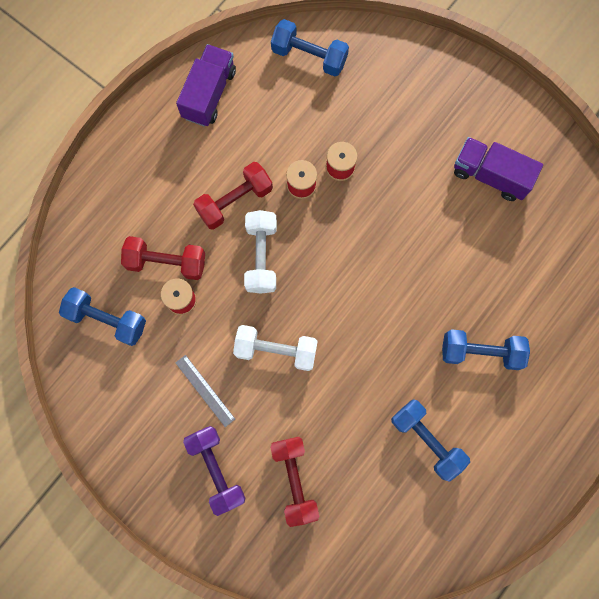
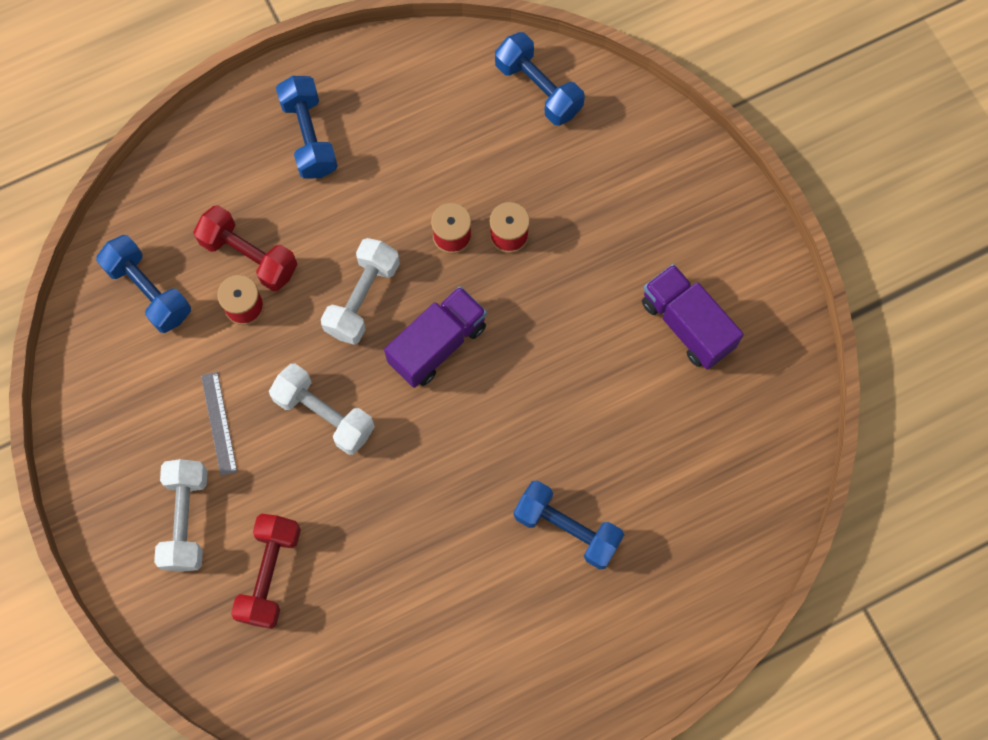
camera: 25 degrees right, 5 degrees down
(209, 94) = (397, 83): purple truck -> purple truck (437, 344)
(216, 469) = (186, 519): purple dumbbell -> white dumbbell
(235, 201) = (364, 220): red dumbbell -> none
(426, 440) = (449, 602): blue dumbbell -> blue dumbbell (309, 137)

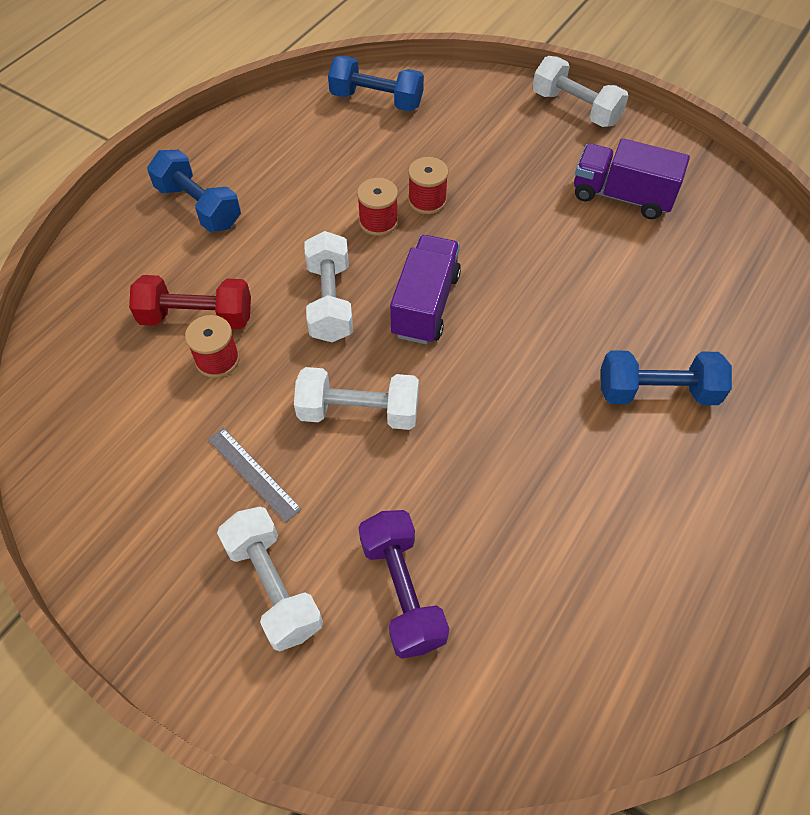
camera: 30 degrees left, 15 degrees down
(149, 291) = (107, 392): blue dumbbell -> none
(270, 574) = (402, 591): red dumbbell -> purple dumbbell
(722, 198) = (575, 108): none -> white dumbbell

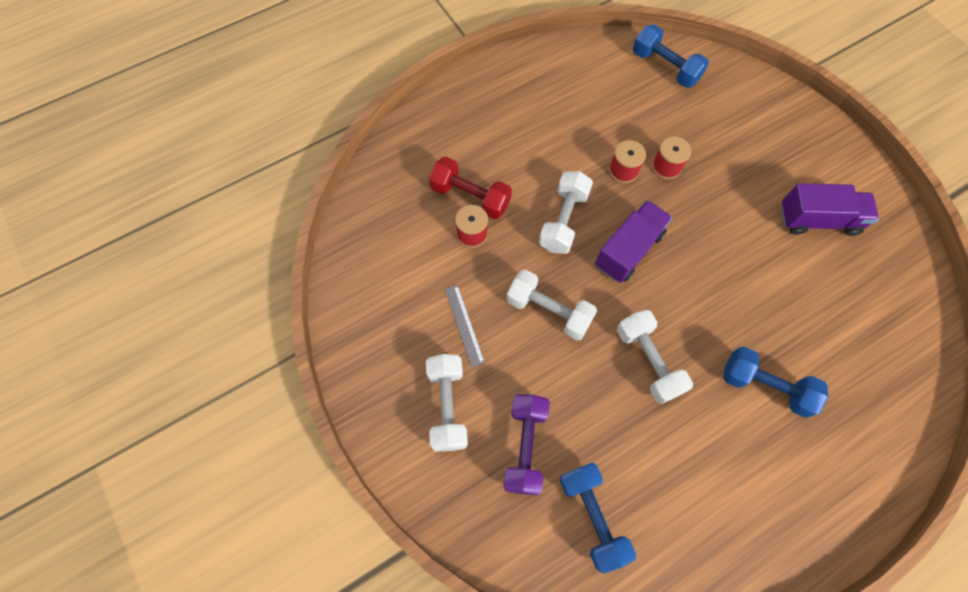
camera: 25 degrees right, 10 degrees up
(199, 206) = (503, 110): blue dumbbell -> blue dumbbell (592, 516)
(575, 108) = (818, 130): white dumbbell -> white dumbbell (648, 361)
(622, 196) = (818, 220): purple truck -> purple truck turned 135 degrees clockwise

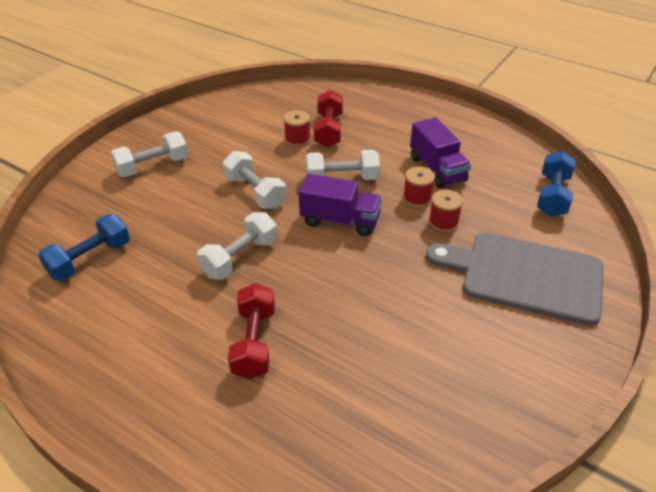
camera: 65 degrees right, 25 degrees down
(464, 325) = (220, 156): grey ruler -> none
(525, 446) = (135, 210): purple dumbbell -> none
(549, 311) = (255, 192): white dumbbell -> white dumbbell turned 45 degrees counterclockwise
(755, 144) = (524, 276): none -> grey cutting board
(765, 386) = (254, 342): blue dumbbell -> red dumbbell
(818, 220) = (473, 345): purple truck -> purple truck (437, 169)

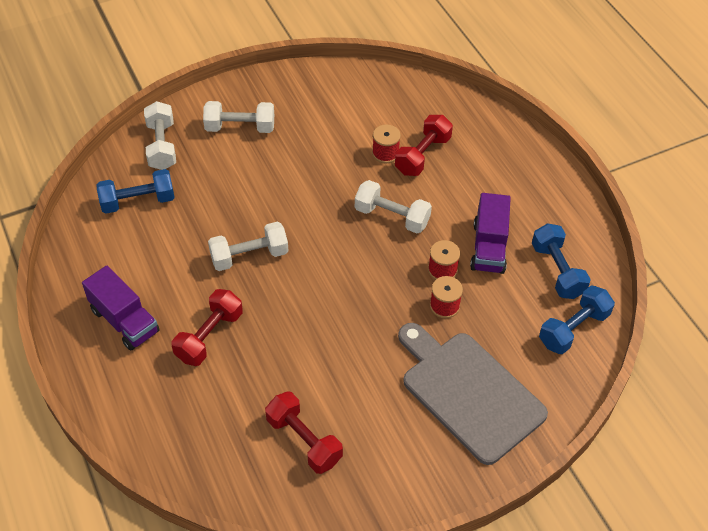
camera: 30 degrees right, 10 degrees up
(255, 192) = (306, 196): white dumbbell -> white dumbbell (162, 146)
(340, 220) = (356, 260): purple truck -> purple truck (124, 321)
(425, 389) = (304, 440): none -> red dumbbell
(501, 164) = (557, 271): none -> blue dumbbell

